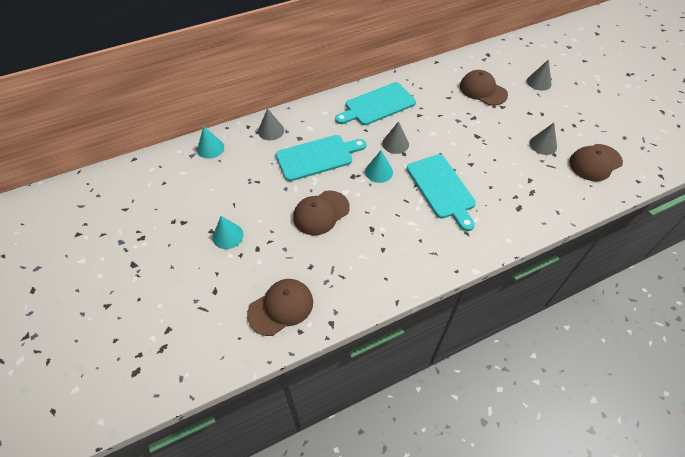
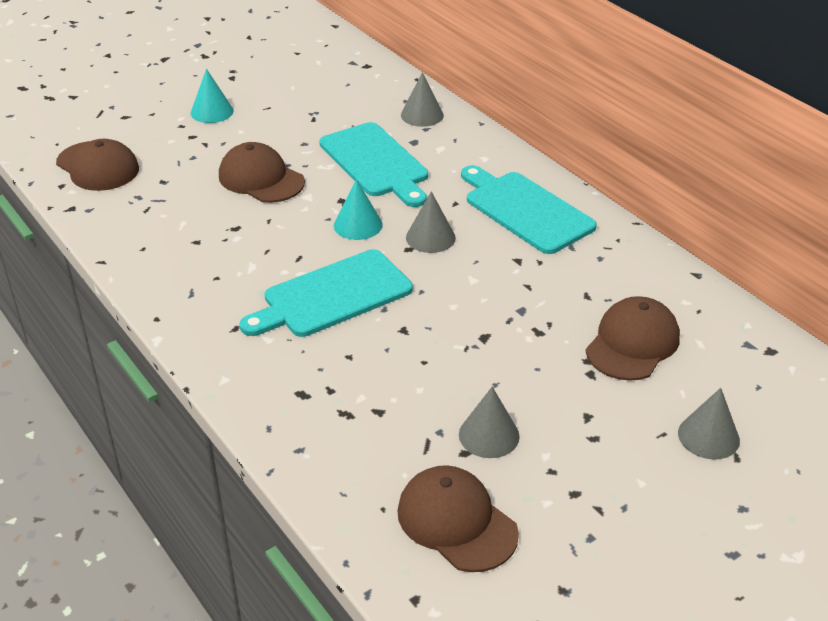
camera: 80 degrees right, 15 degrees down
(210, 148) = (369, 73): turquoise cone -> none

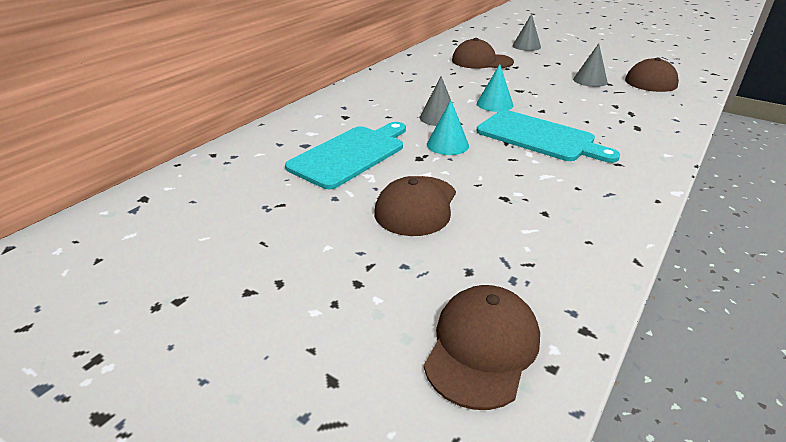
camera: 110 degrees left, 5 degrees down
(212, 111) = (287, 286): turquoise cone -> turquoise cone (494, 104)
(422, 115) = (254, 149): grey cone -> none
(525, 210) = (380, 95): turquoise cutting board -> none

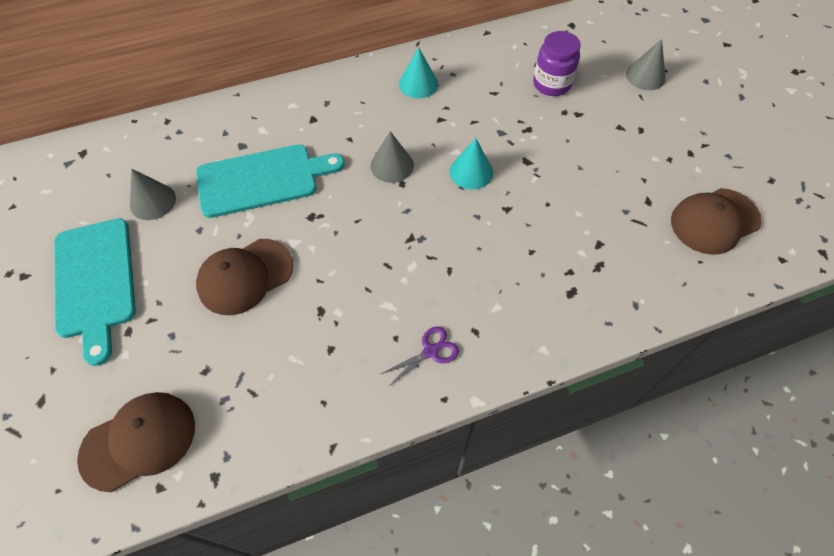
camera: 35 degrees right, 25 degrees up
(447, 145) = (354, 212): turquoise cone -> turquoise cone (418, 84)
(481, 61) = (551, 84): brown cap -> purple jar
(539, 137) = (450, 249): turquoise cutting board -> turquoise cutting board (95, 282)
(590, 80) = (632, 183): grey cone -> grey cone (153, 201)
(610, 183) = (430, 351): none -> purple scissors

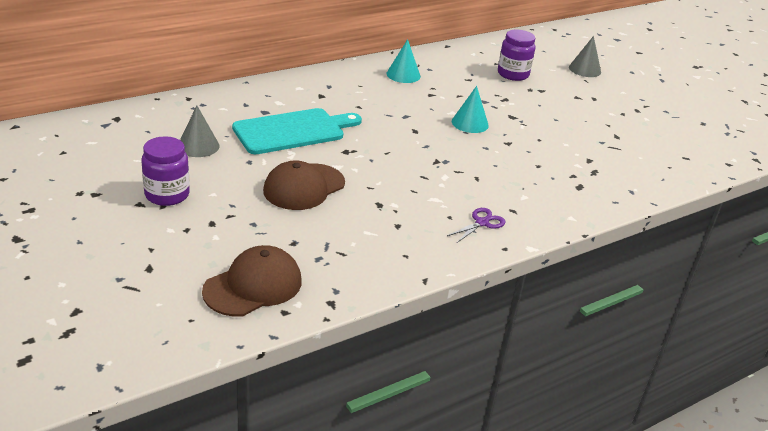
camera: 15 degrees left, 25 degrees down
(95, 282) = (167, 195): turquoise cutting board -> purple jar
(392, 165) = (402, 121): grey cone -> none
(714, 221) = (670, 145): brown cap -> none

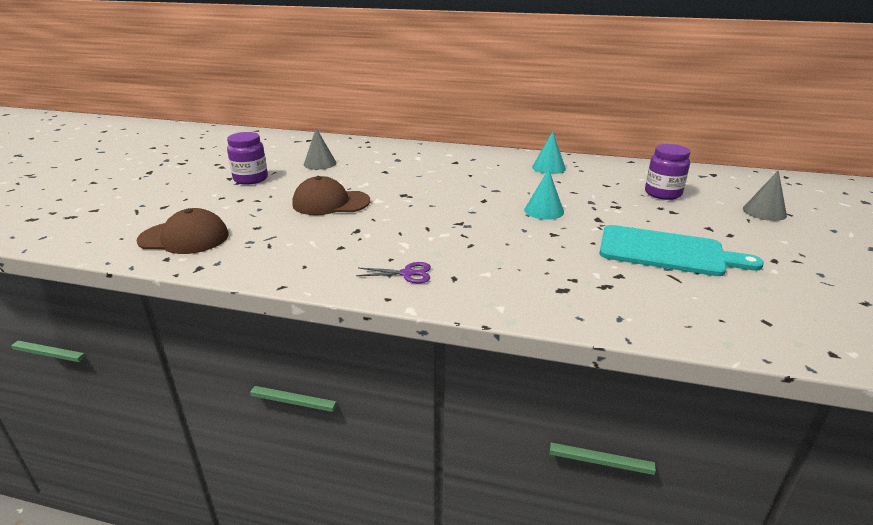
camera: 50 degrees right, 5 degrees down
(293, 131) = (392, 173): turquoise cutting board -> turquoise cutting board (667, 252)

